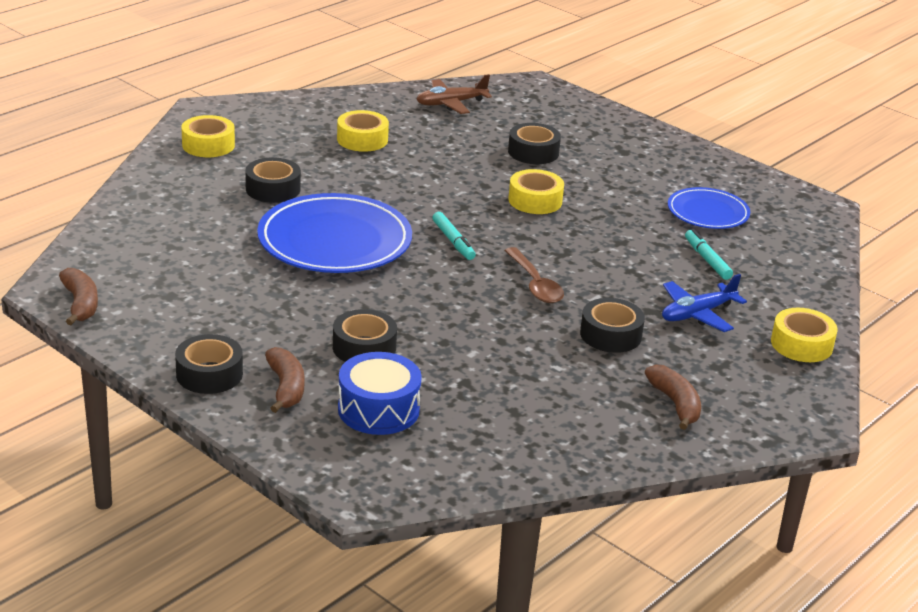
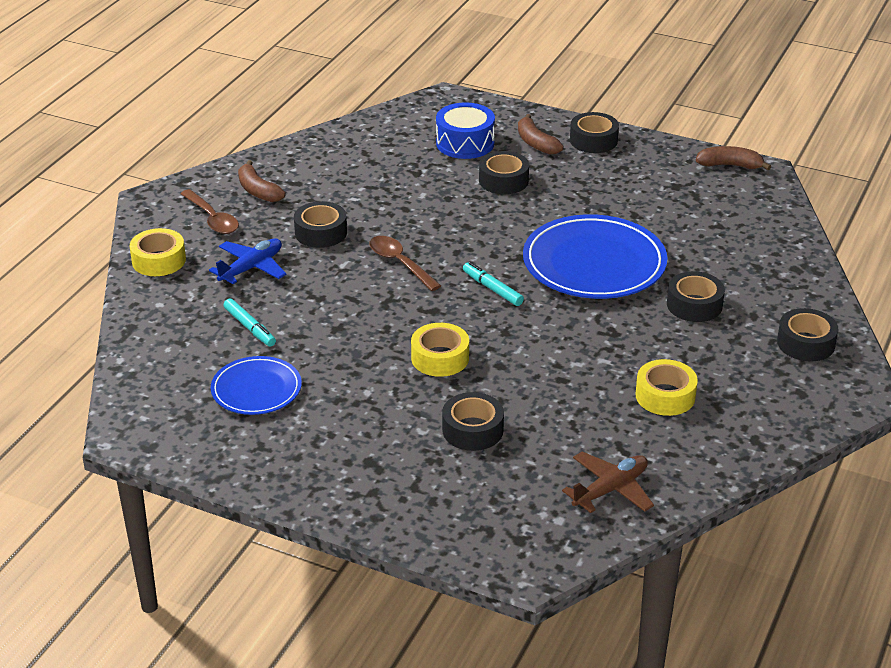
camera: 165 degrees right, 5 degrees up
(80, 304) = (730, 165): brown banana -> brown banana turned 135 degrees clockwise
(208, 145) = (805, 343): yellow tape -> black tape
(737, 379) = (212, 219): none -> brown spoon

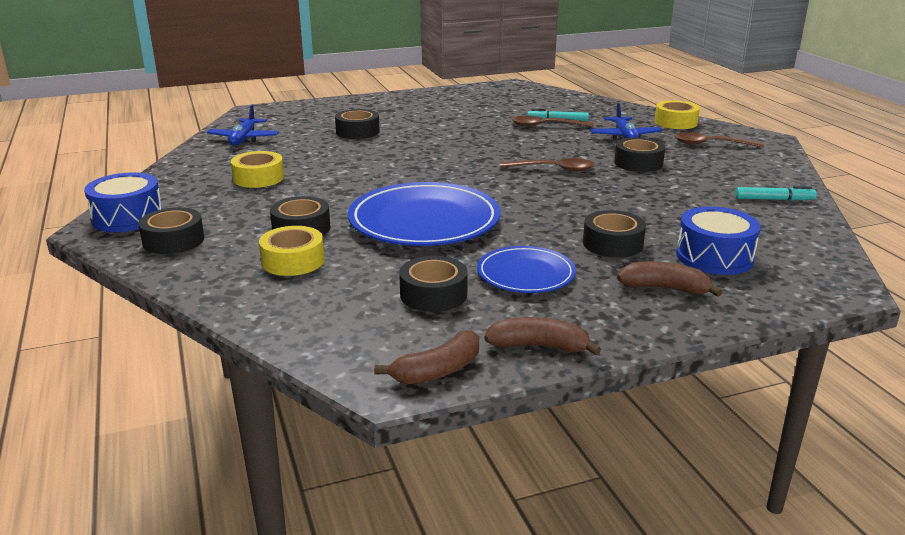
camera: 135 degrees right, 10 degrees down
(256, 389) = (496, 108): blue plate -> blue plate (525, 274)
(258, 191) = (735, 165): brown banana -> brown banana (538, 346)
(279, 326) = (545, 126): none -> brown spoon
(440, 358) = (431, 145): yellow tape -> yellow tape (293, 261)
(492, 289) = (467, 181): turquoise marker -> turquoise marker (774, 199)
(593, 140) = (625, 321): black tape -> black tape (433, 294)
(610, 489) = (244, 139): brown plane -> blue plane
(828, 396) = (128, 217): none -> blue drum

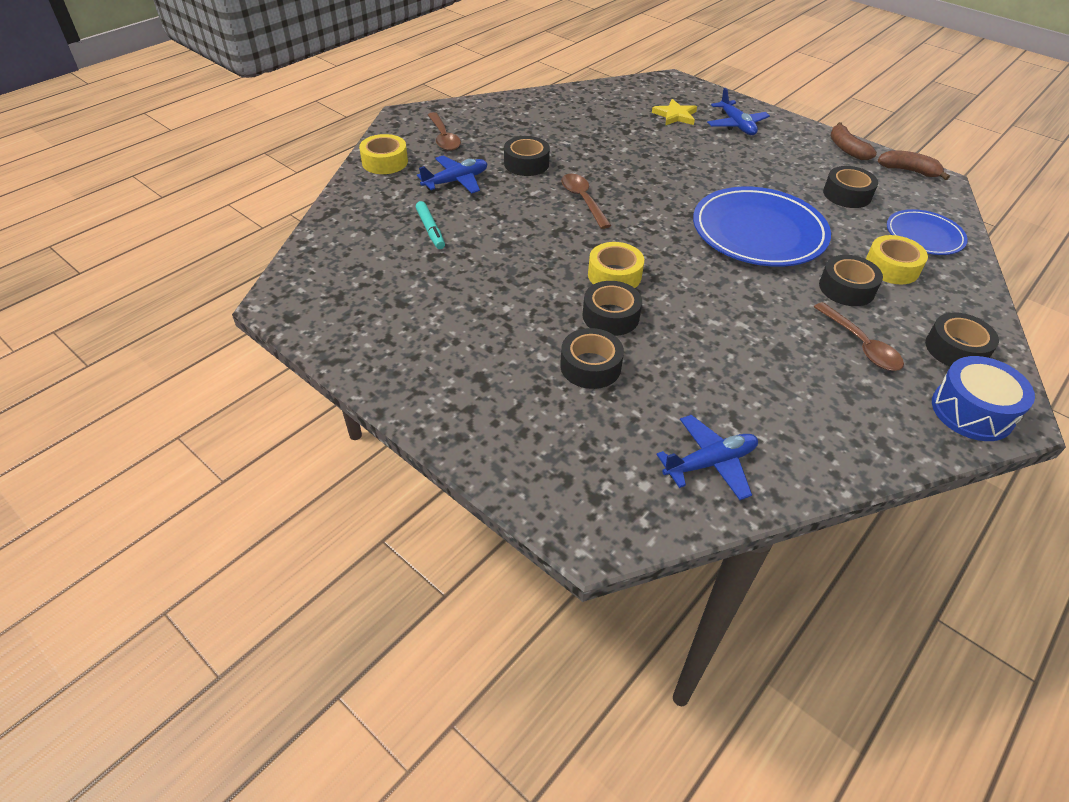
camera: 120 degrees left, 20 degrees up
(258, 178) = (795, 373): yellow tape -> yellow tape (614, 275)
(525, 274) = (779, 170): blue plate -> blue plate (924, 236)
(545, 126) = (456, 233): brown spoon -> brown spoon (861, 345)
(612, 244) = (698, 149): black tape -> black tape (610, 316)
(665, 288) = (736, 125): brown banana -> blue plane
(714, 257) = (675, 115): blue drum -> yellow star
(774, 199) = (554, 104): turquoise marker -> none

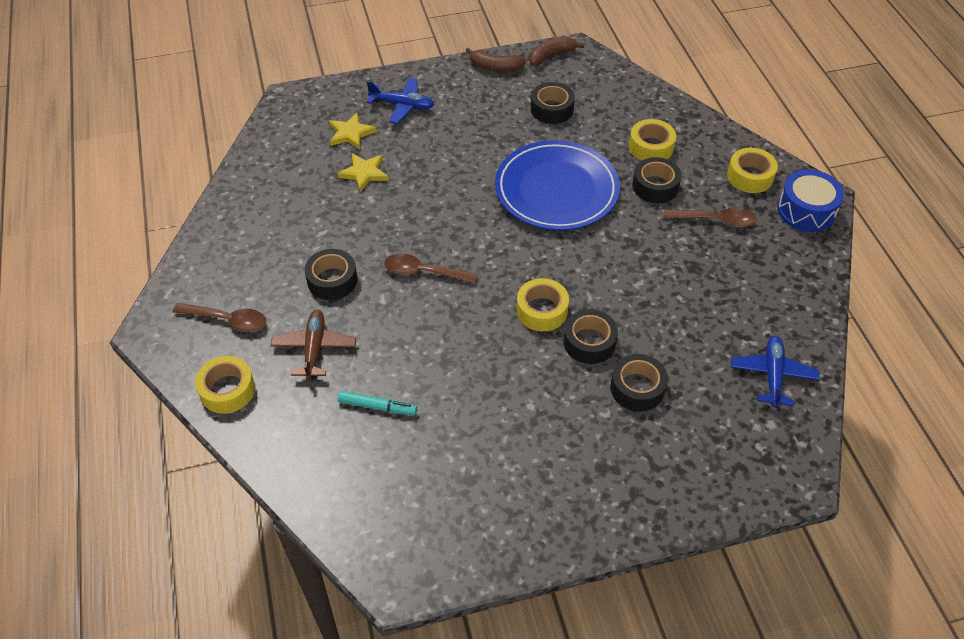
camera: 55 degrees left, 5 degrees up
(456, 181) = (314, 348): blue plane -> brown plane
(645, 136) = (364, 173): none -> yellow star
(924, 236) = (630, 105): blue plate -> none
(956, 349) = (750, 176): black tape -> yellow tape

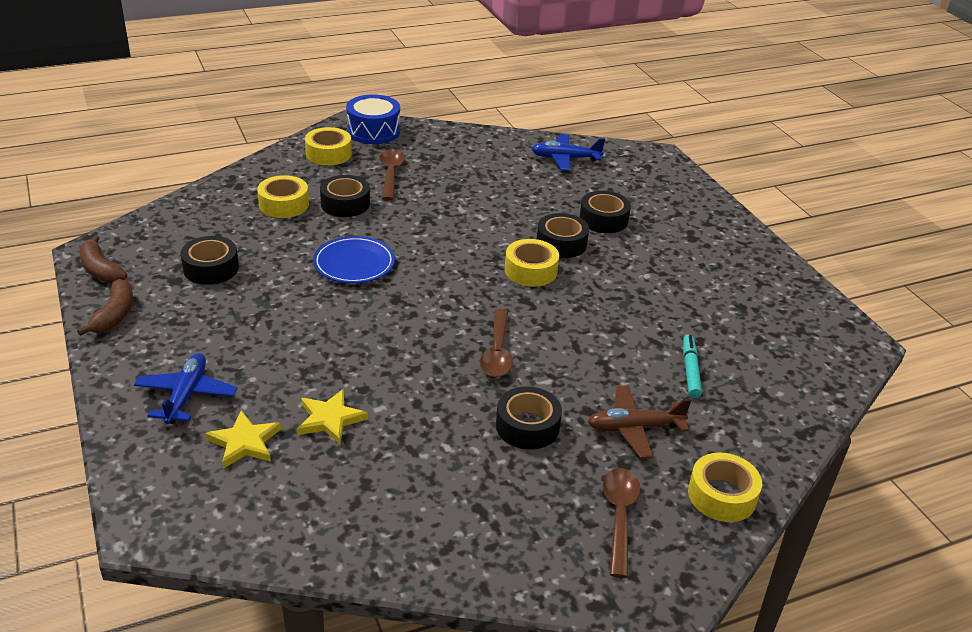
camera: 100 degrees left, 15 degrees down
(556, 190) = (354, 263): blue plate -> blue plate, size x0.57

